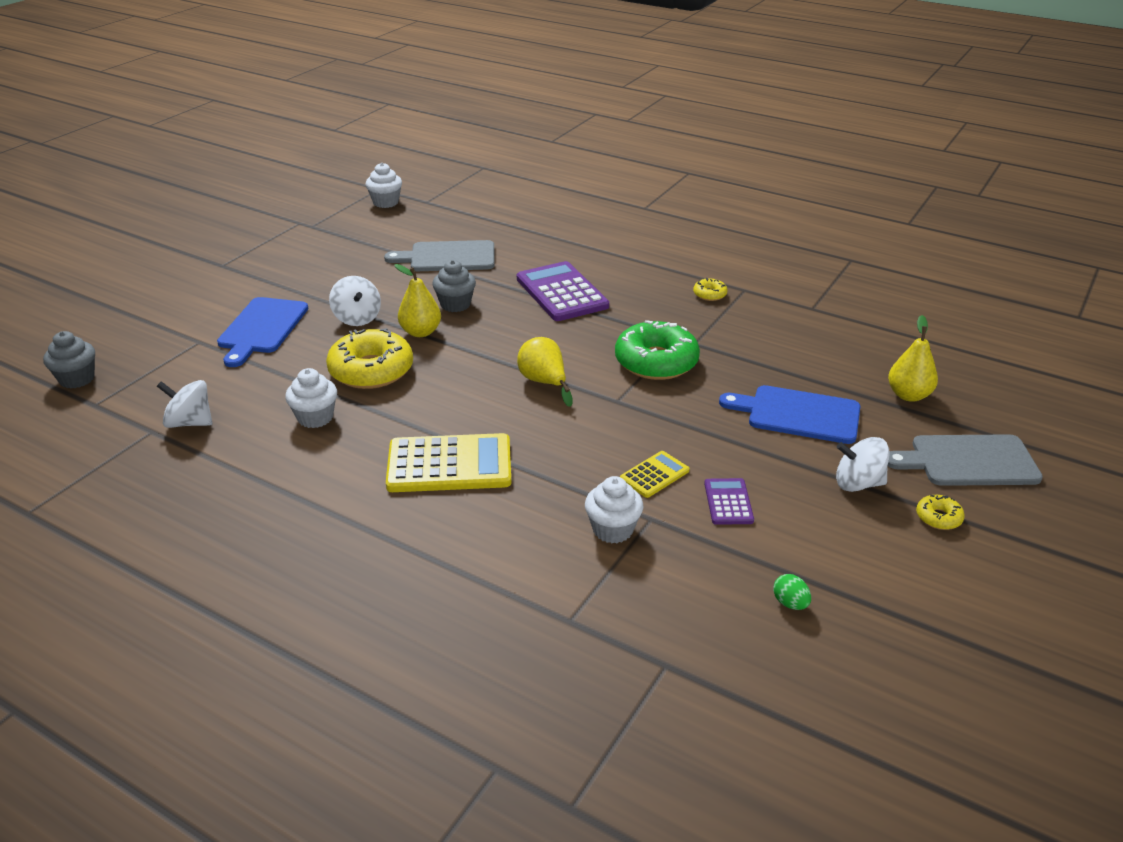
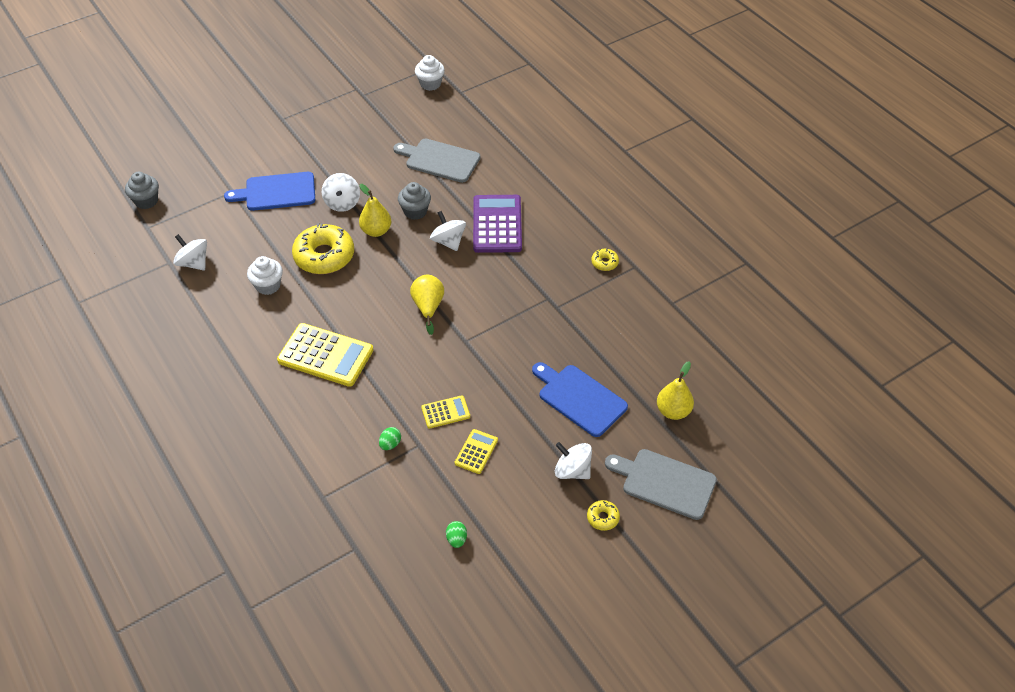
camera: 25 degrees right, 15 degrees up
(262, 328) = (276, 192): blue cutting board -> blue cutting board turned 45 degrees clockwise
(517, 320) = (448, 241): none -> white spinning top
(613, 530) = (390, 444): white cupcake -> green egg
(656, 362) = (517, 315): green donut -> none
(728, 502) = (476, 452): purple calculator -> yellow calculator

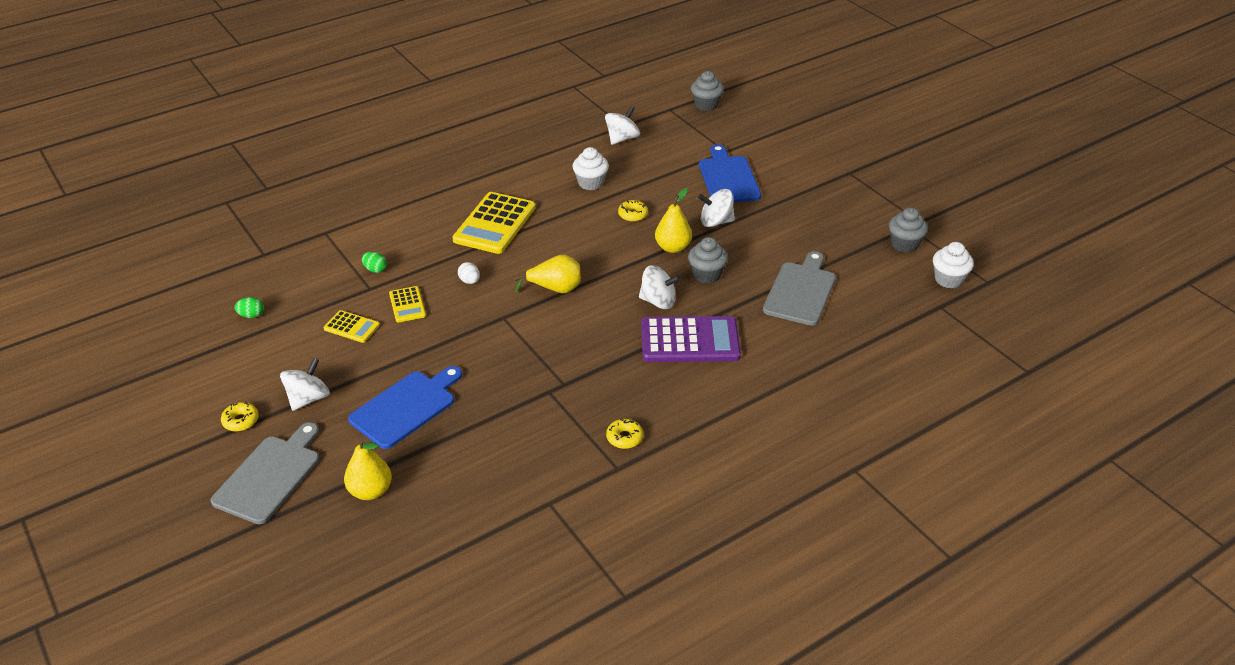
camera: 90 degrees right, 10 degrees down
(324, 256) = (633, 215): yellow donut -> yellow donut, size x0.45
(385, 100) = (904, 244): none -> grey cupcake
(413, 368) = (469, 281): none -> white egg
(448, 241) = (658, 301): white spinning top -> white spinning top turned 45 degrees clockwise

